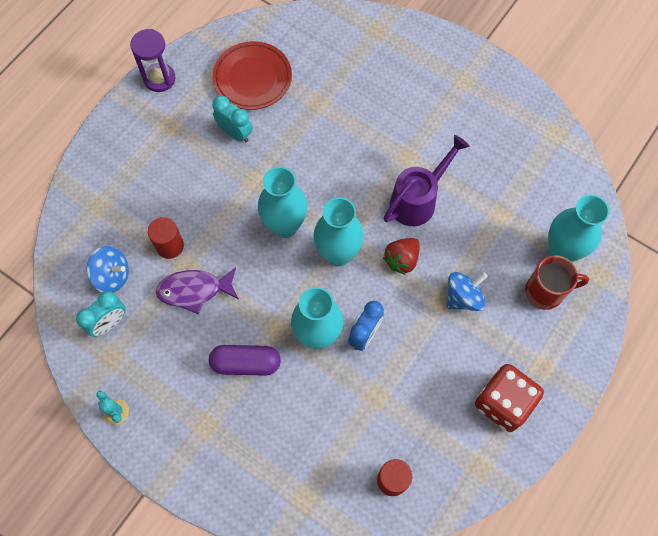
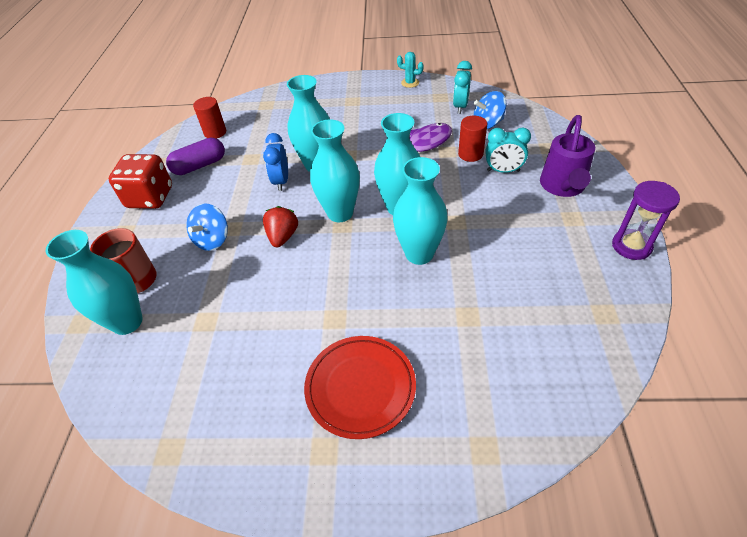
camera: 150 degrees right, 20 degrees down
(235, 133) = (512, 244): turquoise clock -> turquoise clock (503, 171)
(246, 363) = (353, 132): purple capsule -> purple capsule (199, 166)
(252, 78) = (554, 298): red plate -> red plate (360, 388)
(308, 170) = (419, 254): none -> turquoise vase
(418, 200) = (297, 287): purple watering can -> purple watering can (562, 187)

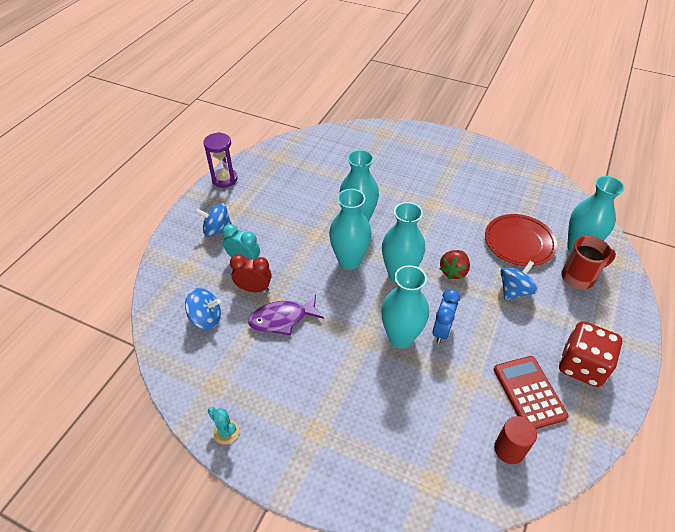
camera: 160 degrees left, 0 degrees up
(199, 166) = (529, 392): purple capsule -> red calculator
(360, 388) = (431, 169): red plate -> red plate (519, 242)
(460, 107) = (208, 356): turquoise clock -> none
(470, 154) = (254, 289): red cylinder -> red clock
(562, 187) = (217, 230): purple watering can -> blue spinning top

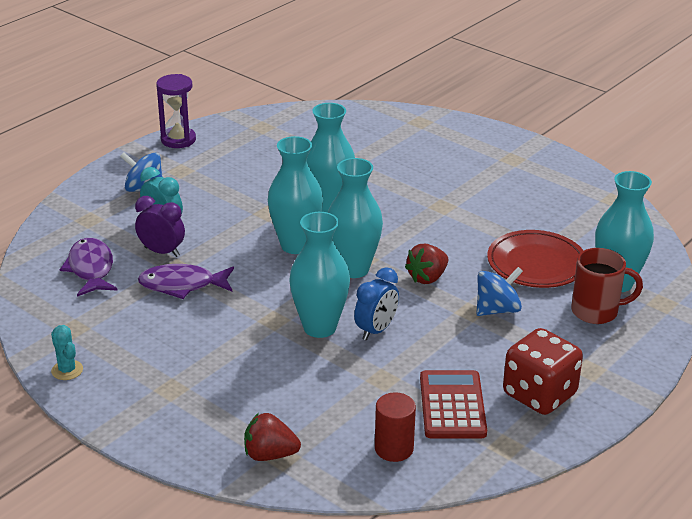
camera: 15 degrees right, 15 degrees down
(206, 318) = (91, 269): blue spinning top -> purple fish
(254, 289) = (162, 252): red clock -> purple clock
(421, 483) = (269, 455): none -> red strawberry

